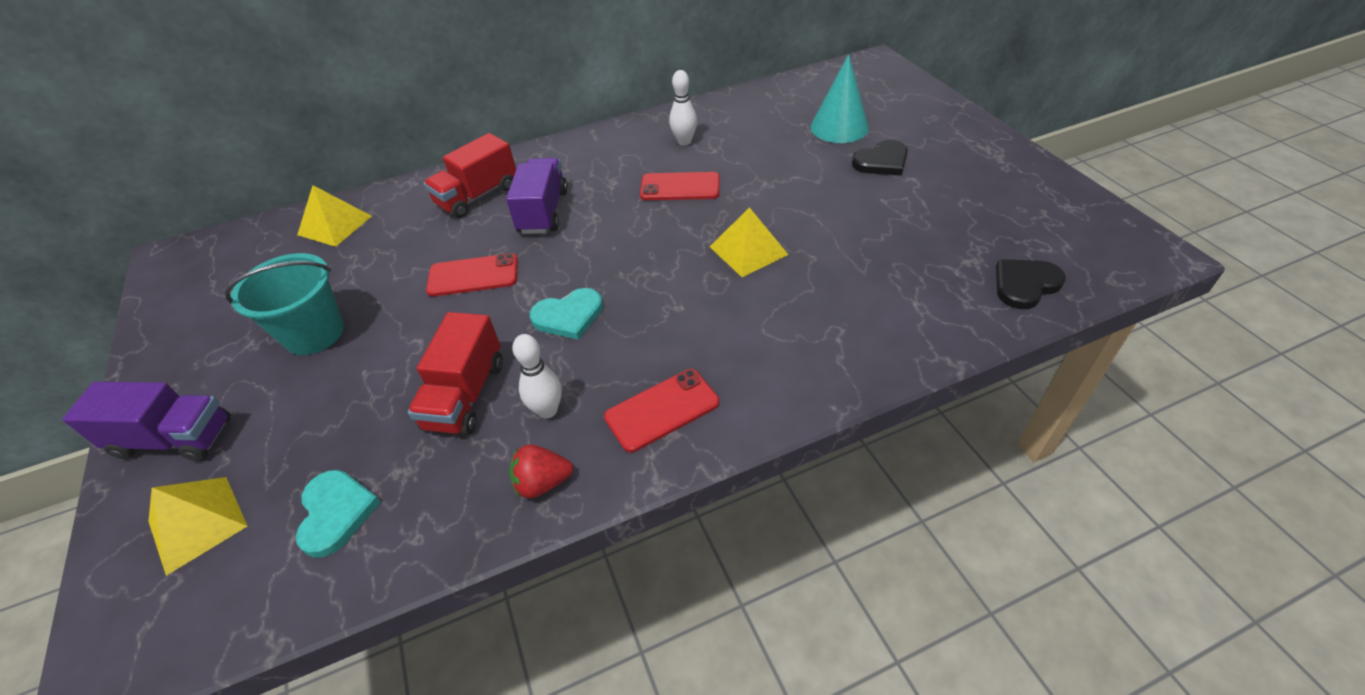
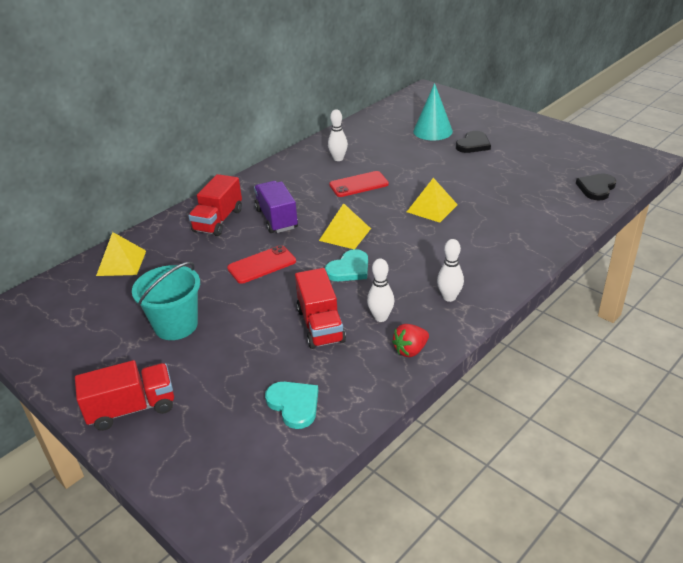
camera: 25 degrees left, 10 degrees down
(174, 439) = (132, 408): purple truck -> red truck
(197, 524) = (202, 441): yellow pyramid -> yellow pyramid (345, 234)
(662, 410) = (449, 297): red phone -> white bowling pin

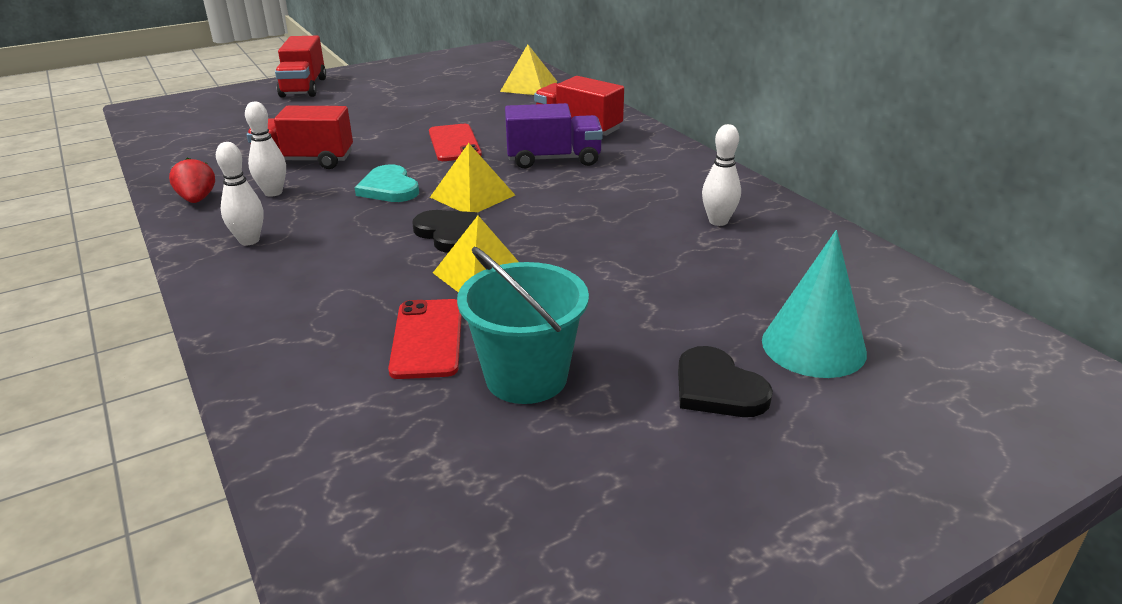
camera: 105 degrees right, 5 degrees down
(176, 325) = (393, 103): turquoise bucket -> turquoise bucket (526, 377)
(294, 405) = (214, 139): turquoise heart -> none
(359, 184) = (611, 225): red phone -> red phone (427, 339)
(596, 188) = (373, 526): black heart -> black heart (449, 233)

